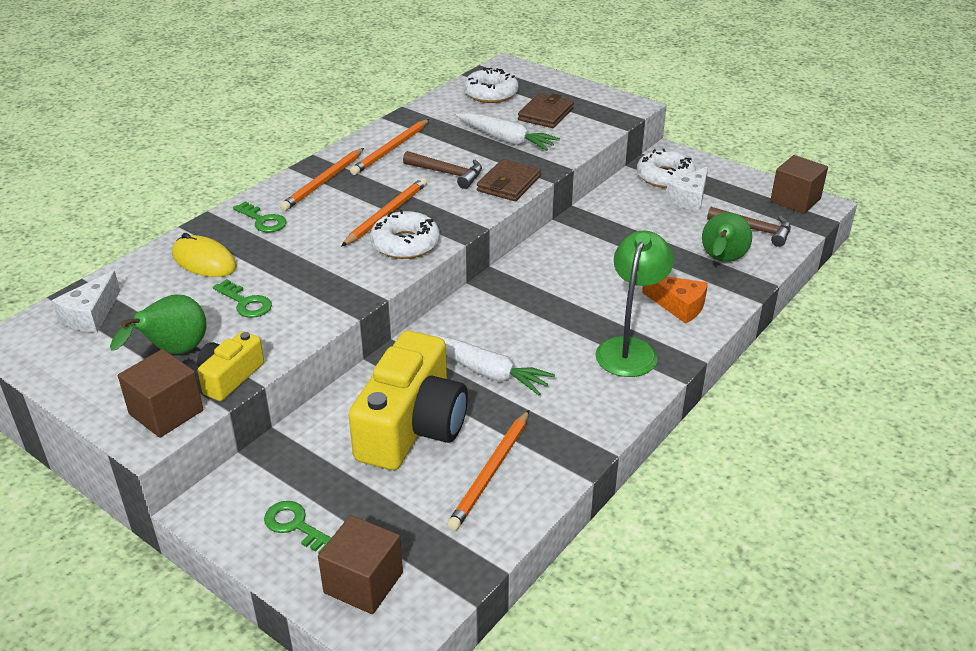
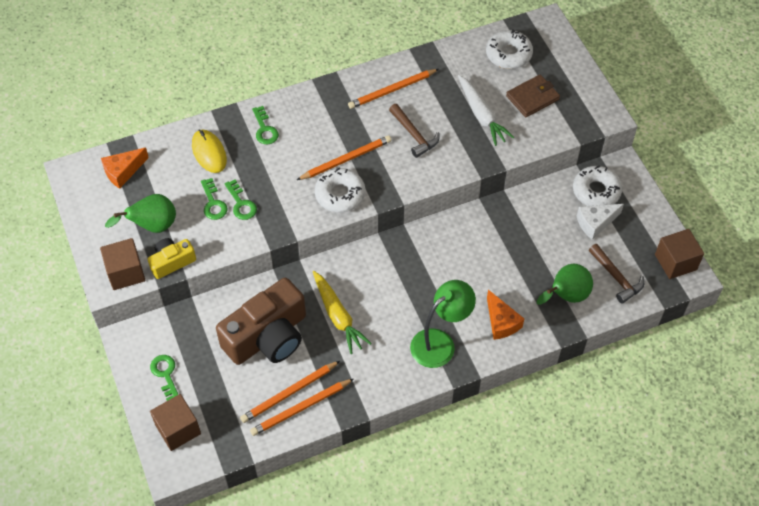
camera: 30 degrees right, 20 degrees up
(91, 315) = (123, 172): white cheese -> orange cheese
(284, 291) = (241, 203): none -> green key
(323, 182) = (325, 106): orange pencil -> orange pencil (301, 408)
(412, 426) = (268, 336): yellow camera -> brown camera
(486, 371) = (338, 316): white carrot -> yellow carrot
(508, 184) = (448, 165): brown wallet -> none

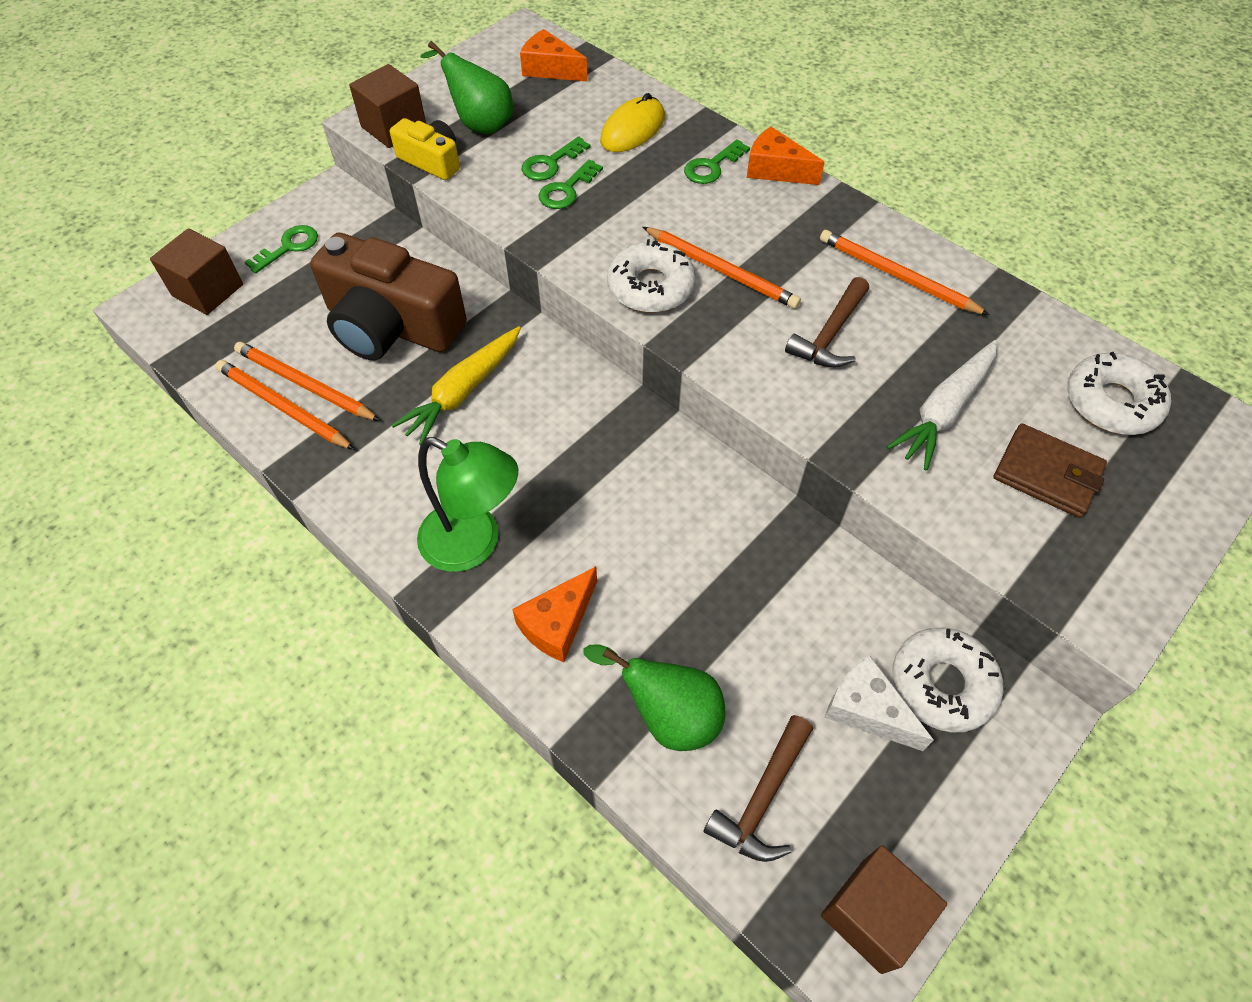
camera: 65 degrees right, 0 degrees up
(285, 102) = (775, 170): none -> orange cheese

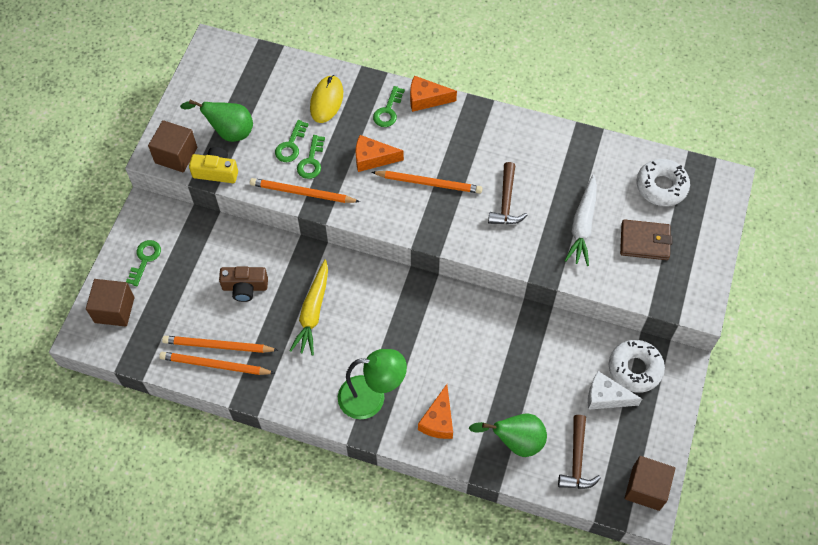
camera: 25 degrees left, 5 degrees up
(391, 326) = (245, 287): brown camera -> brown camera, size x0.51
(550, 69) = (248, 71): orange cheese -> orange cheese (372, 158)
(651, 287) = (395, 210): white donut -> none
(896, 276) = (525, 149): orange pencil -> orange pencil (302, 193)

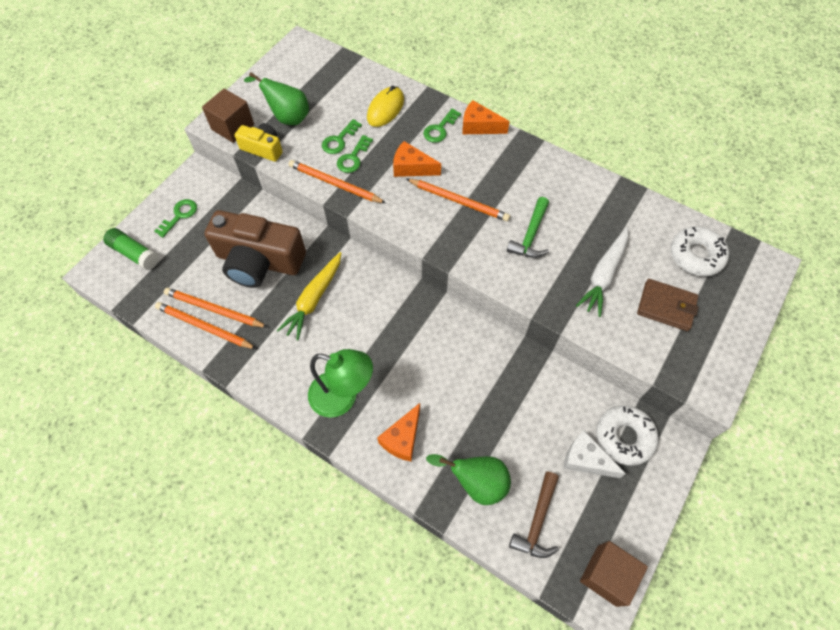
camera: 15 degrees right, 0 degrees up
(114, 309) = (134, 253): brown cube -> green glue stick
(245, 287) = (259, 261): brown camera -> brown camera, size x1.97
(506, 202) = (530, 235): brown hammer -> green hammer

